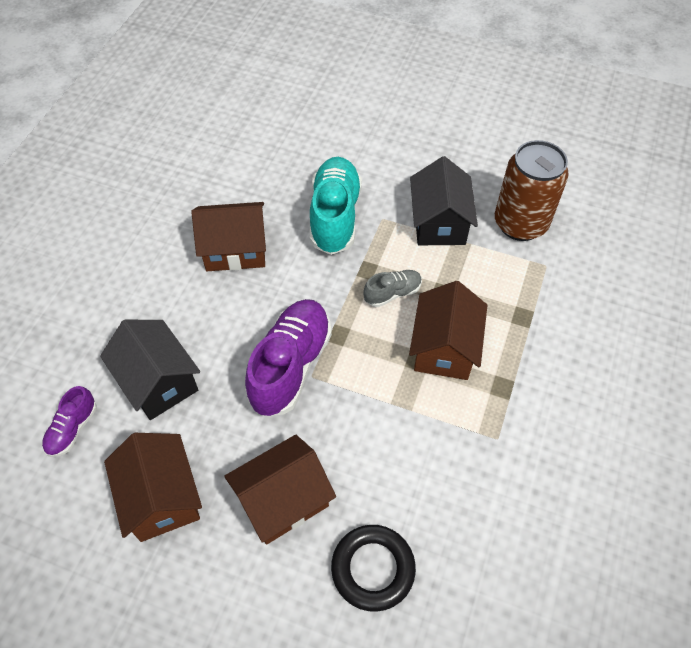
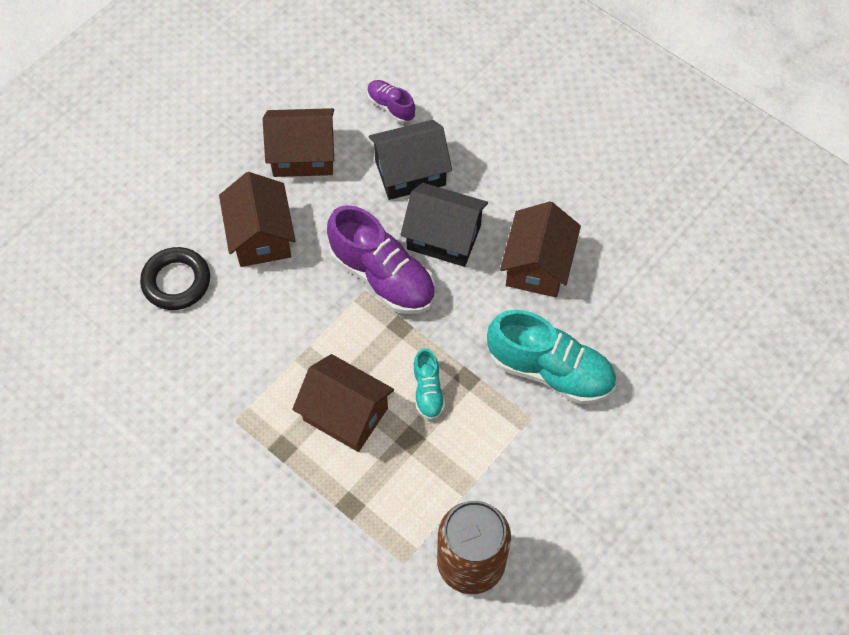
camera: 110 degrees right, 5 degrees up
(392, 293) = (428, 391): grey shoe -> turquoise shoe
(439, 223) = (503, 474): black house -> black house (444, 237)

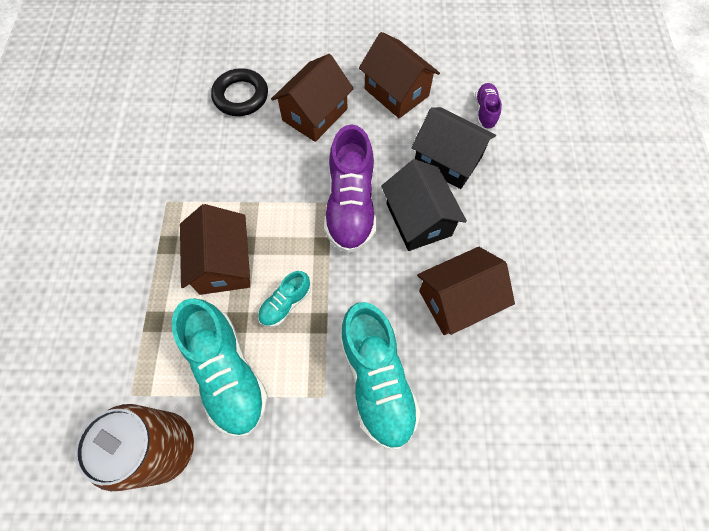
camera: 50 degrees right, 5 degrees up
(449, 475) = (227, 372): none -> turquoise shoe

